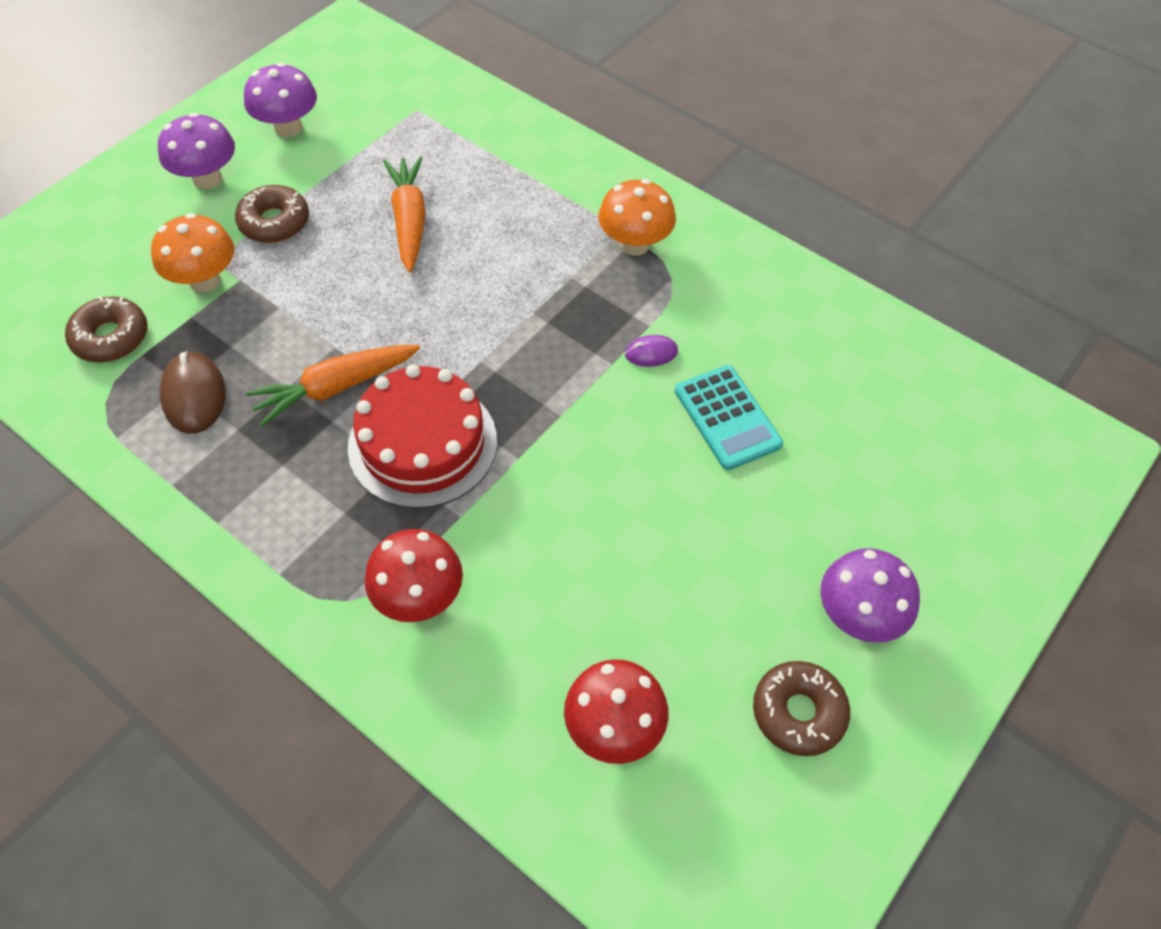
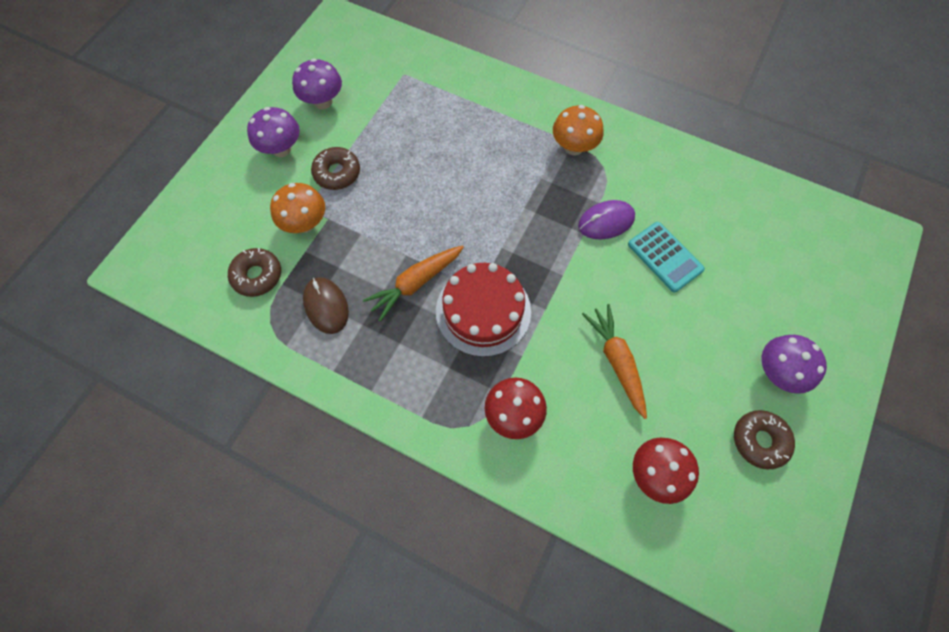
camera: 10 degrees left, 10 degrees up
(409, 220) = (425, 156): orange carrot -> orange carrot (616, 361)
(651, 353) = (606, 221): purple mouse -> purple mouse, size x1.74

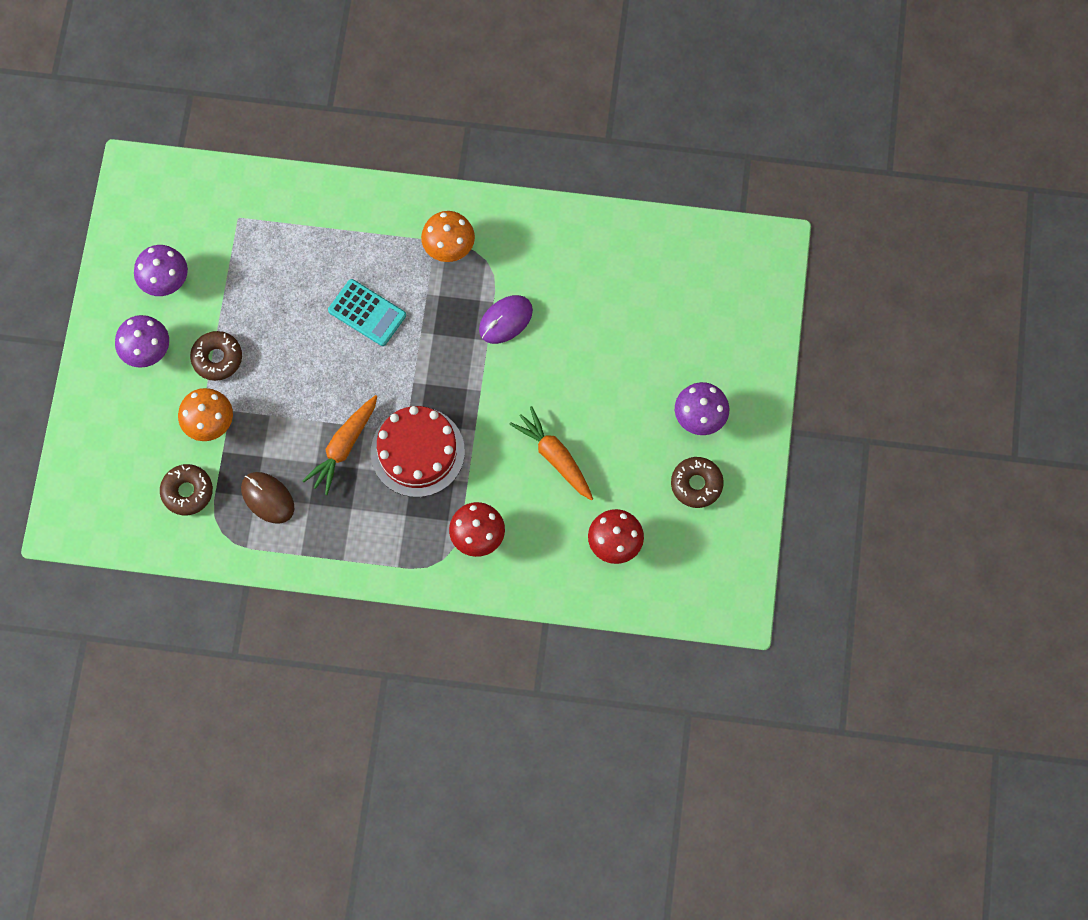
camera: 20 degrees left, 5 degrees up
(665, 257) = (572, 339): turquoise calculator -> turquoise calculator (367, 313)

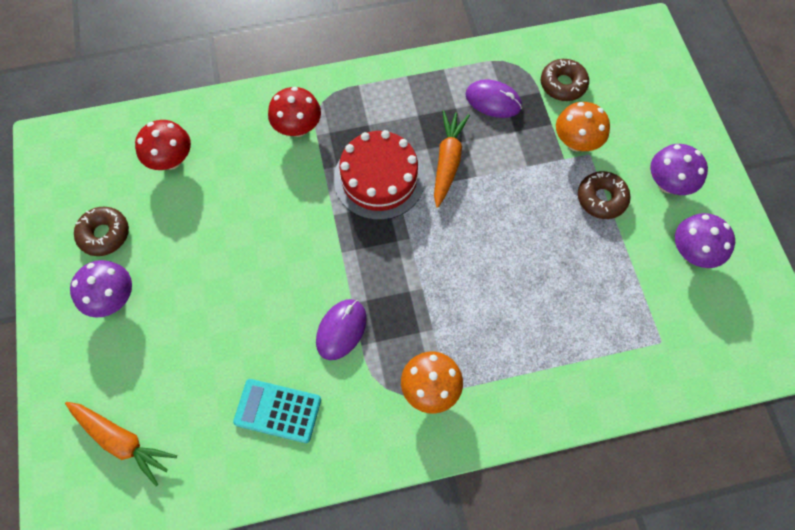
camera: 160 degrees right, 5 degrees down
(267, 498) = (493, 101): brown mouse -> purple mouse
(367, 313) = (483, 289): turquoise calculator -> turquoise calculator (278, 411)
(555, 457) = (249, 215): orange carrot -> orange carrot (122, 441)

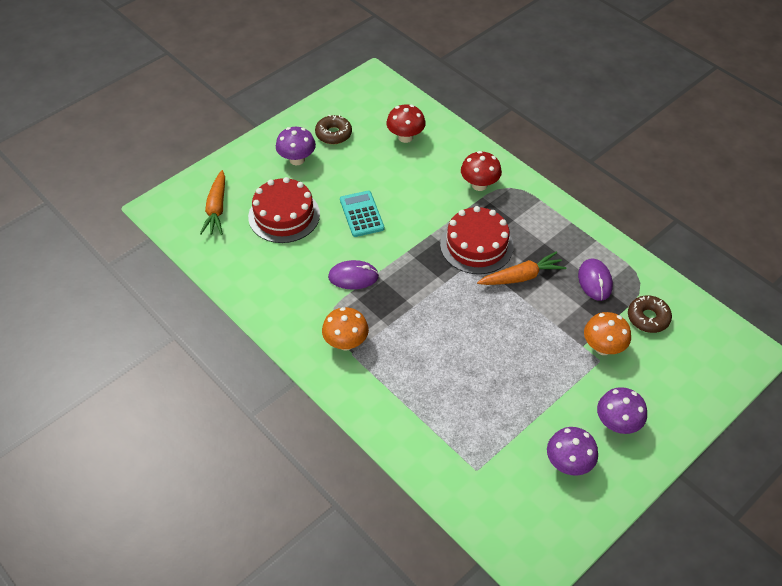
camera: 60 degrees right, 15 degrees down
(193, 361) = (284, 215): none -> red cake
(278, 411) = (279, 271): turquoise calculator -> turquoise calculator (361, 214)
(601, 199) = (567, 384): brown donut -> none

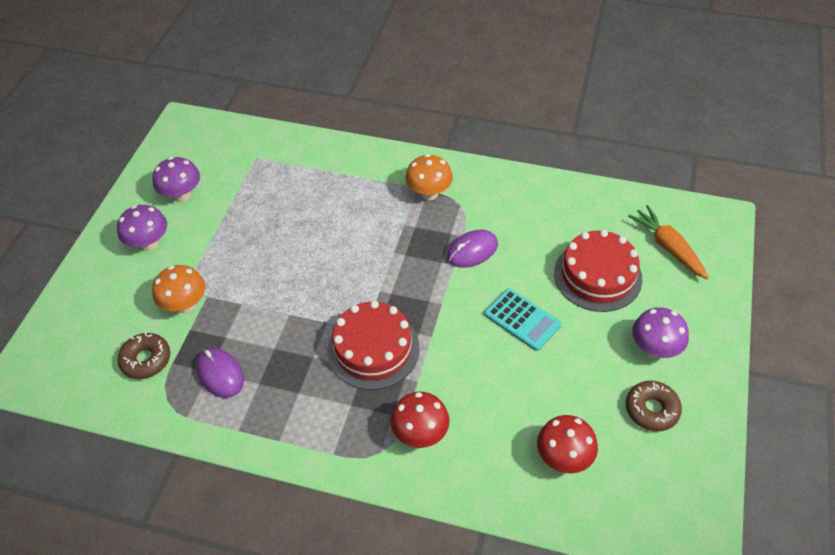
camera: 150 degrees right, 0 degrees up
(521, 277) = (303, 337): orange carrot -> none

